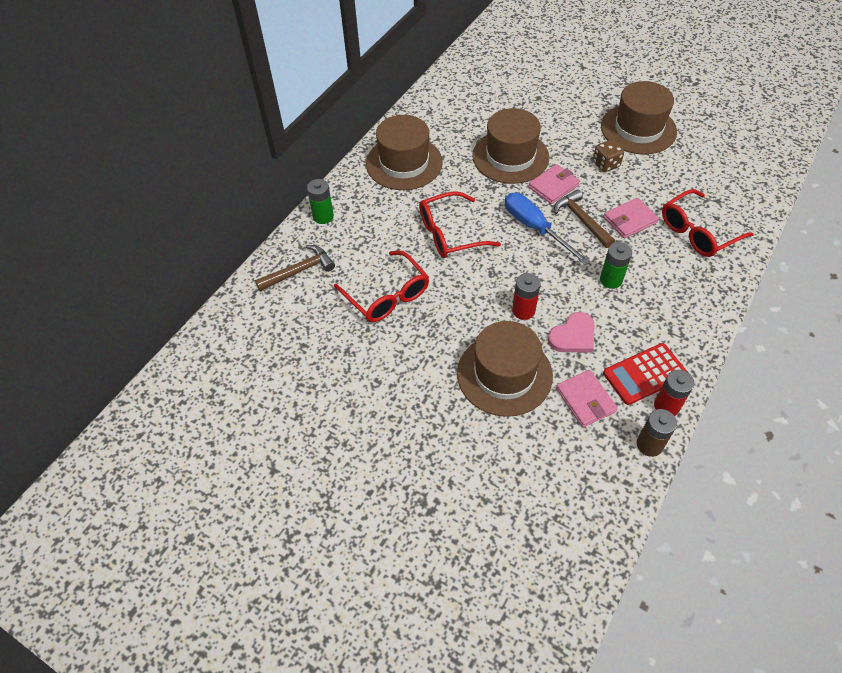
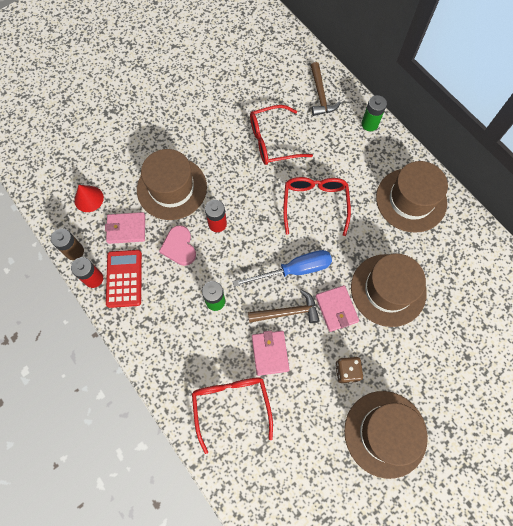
camera: 110 degrees right, 15 degrees up
(572, 464) = (89, 199): none -> red cone

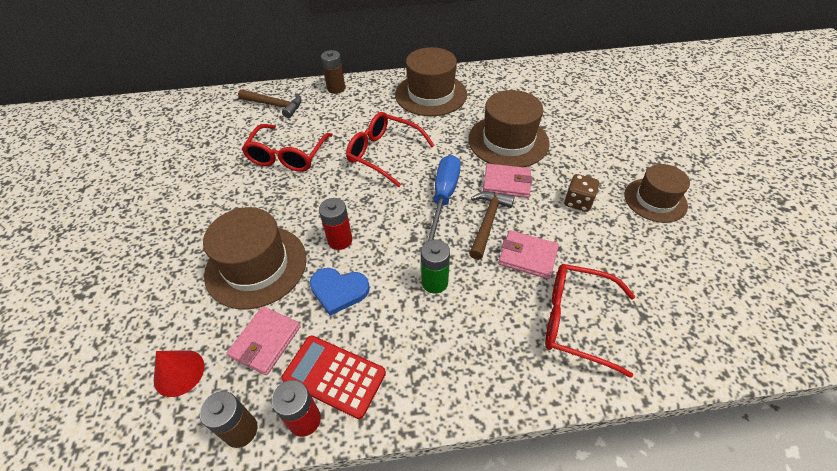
camera: 60 degrees left, 20 degrees down
(179, 247) = (338, 290): pink heart -> blue heart
(369, 124) = (336, 88): green battery -> brown battery
(385, 433) = (655, 200): brown hat -> brown hat, size x0.66

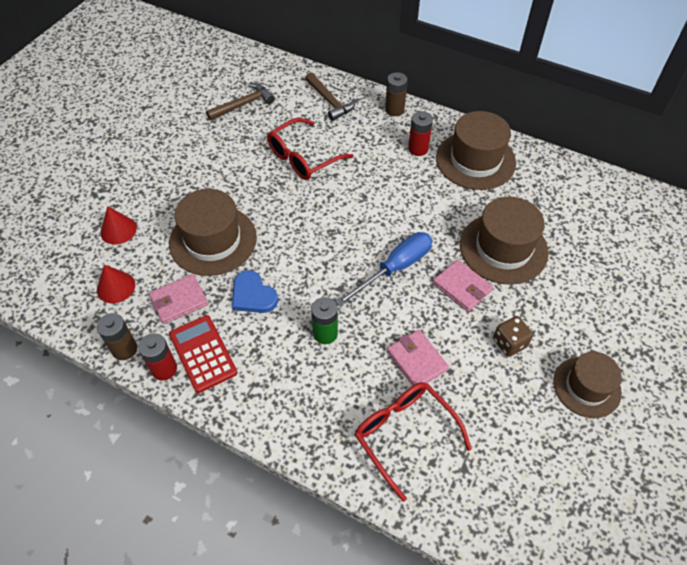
camera: 35 degrees right, 5 degrees up
(138, 314) = (118, 230): none -> red cone
(340, 240) = (285, 256): red battery -> red battery (418, 149)
(383, 153) = (381, 198): red glasses -> none
(488, 222) = (412, 311): brown hammer -> brown hammer (243, 104)

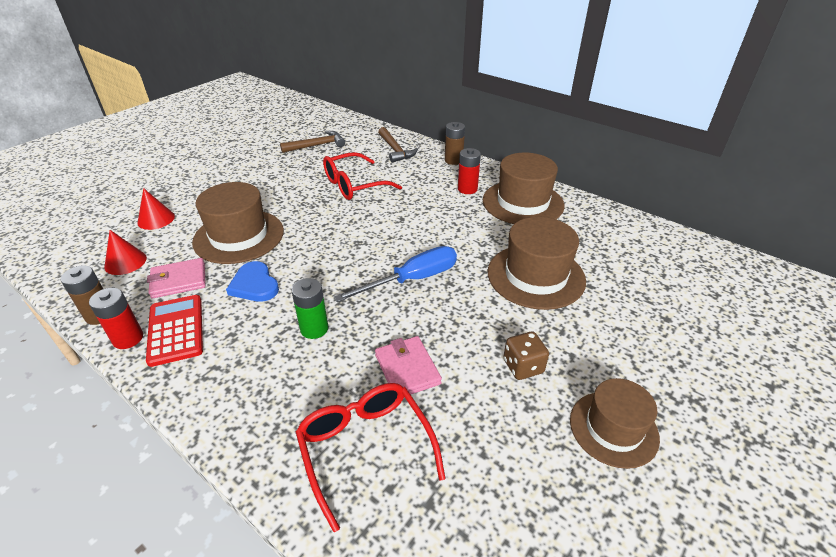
camera: 10 degrees right, 15 degrees down
(462, 287) = (480, 305): pink wallet -> none

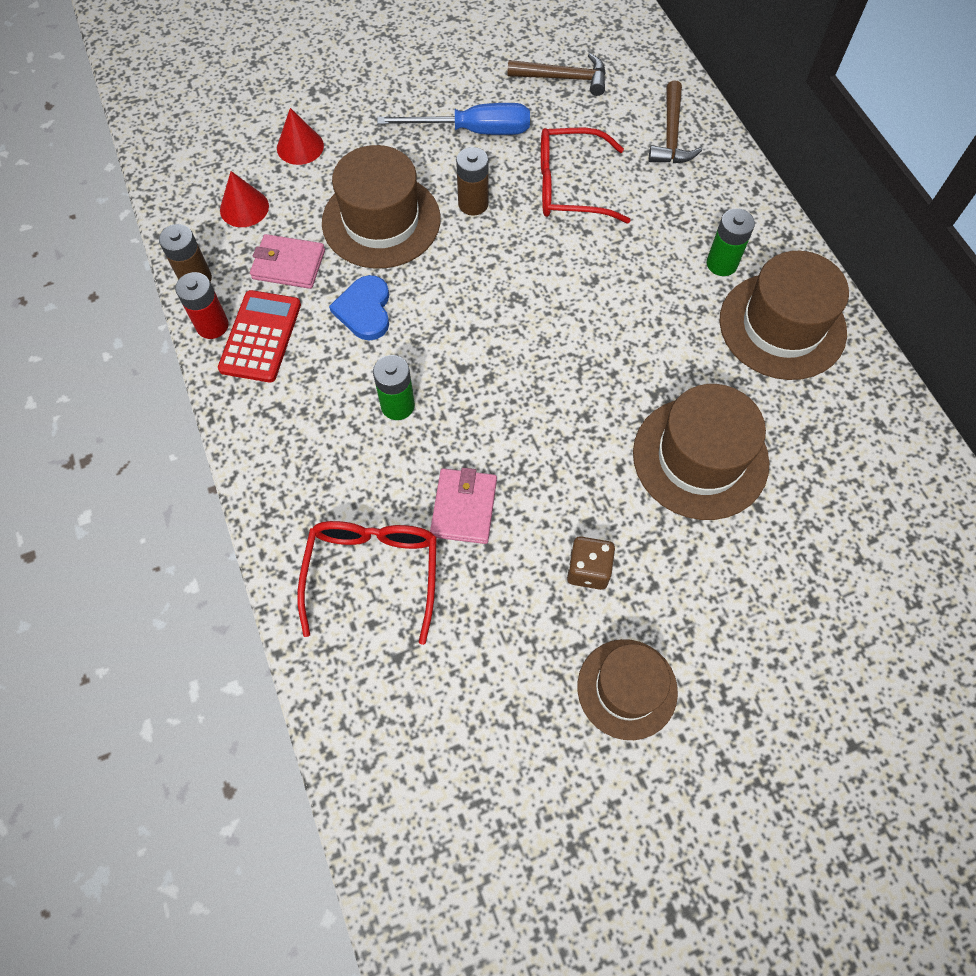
camera: 30 degrees right, 25 degrees up
(412, 280) = (544, 389): blue screwdriver -> blue screwdriver (473, 131)
(453, 160) = (743, 195): brown battery -> brown battery (473, 204)
(467, 189) = (721, 264): red battery -> green battery

